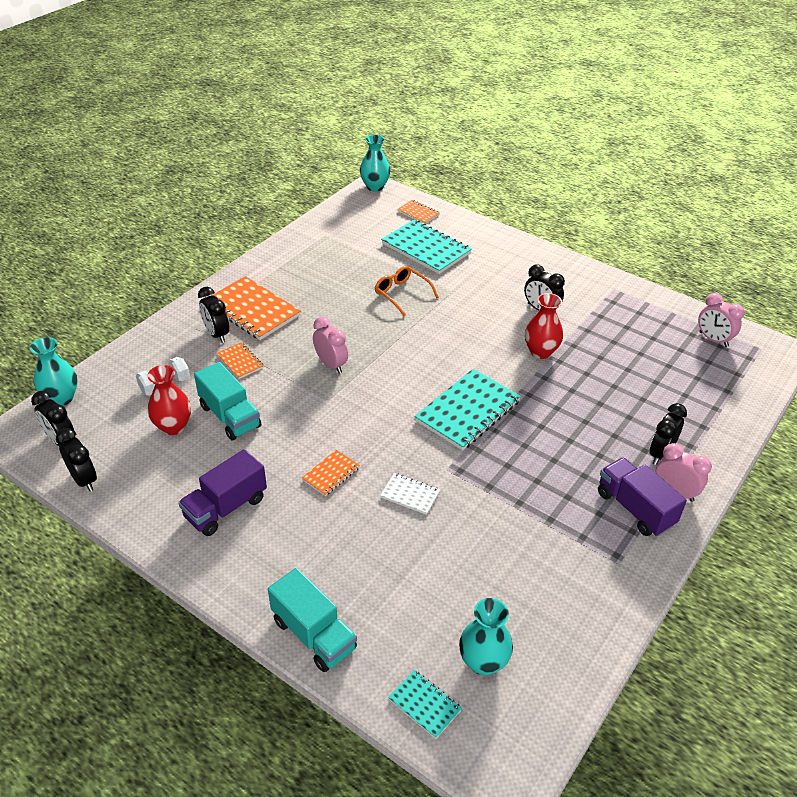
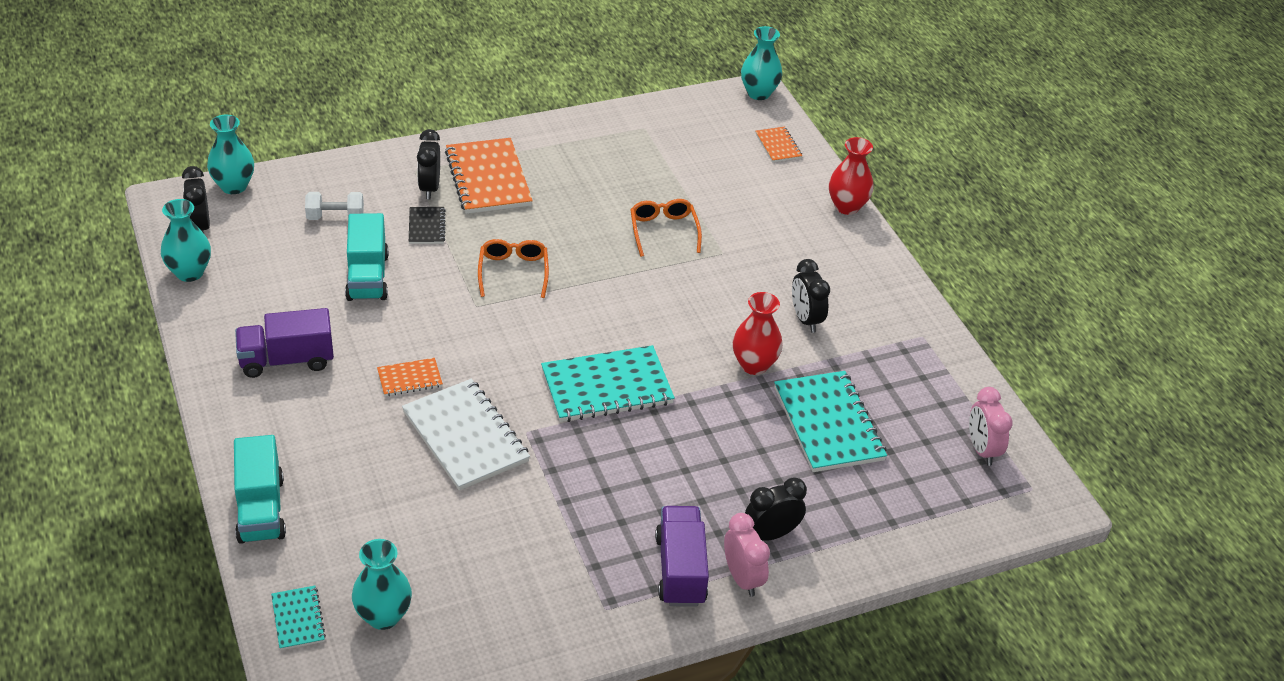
camera: 30 degrees right, 0 degrees up
(84, 480) = (189, 272): black clock -> turquoise vase
(173, 427) = (307, 261): red vase -> red vase (846, 206)
(240, 361) = (426, 227): orange notebook -> black notebook
(331, 365) = (513, 272): pink clock -> orange glasses
(410, 494) = (465, 437): white notebook -> white notebook, size x2.01
(426, 248) = (744, 191): turquoise notebook -> turquoise notebook (828, 424)

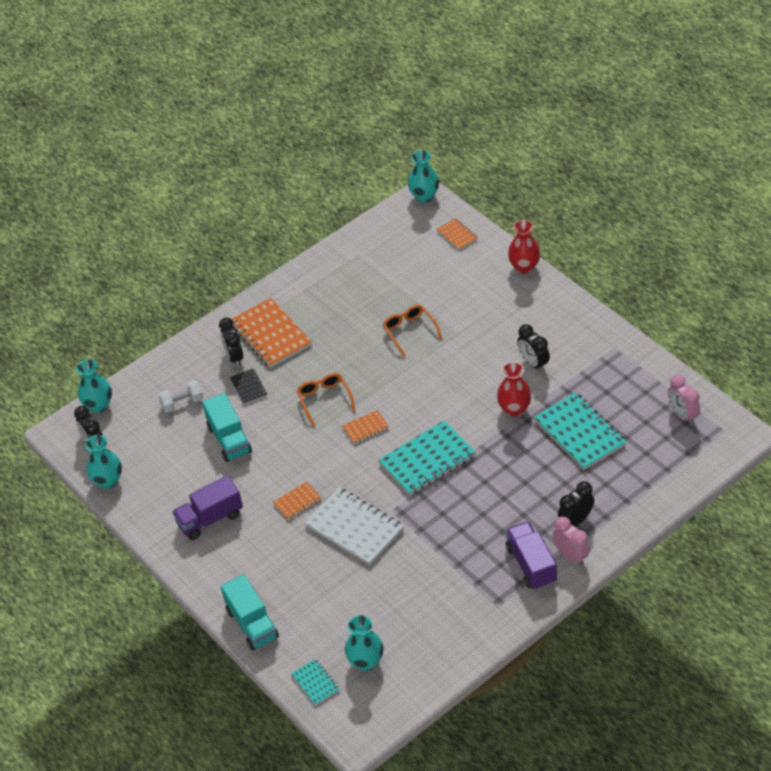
camera: 10 degrees left, 5 degrees up
(547, 322) = (365, 428): none -> orange notebook

